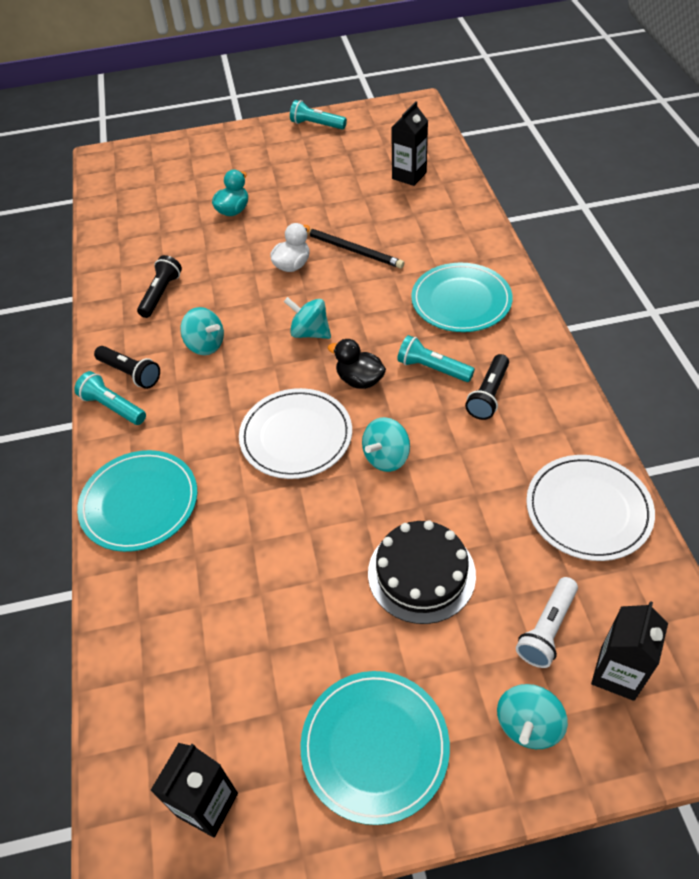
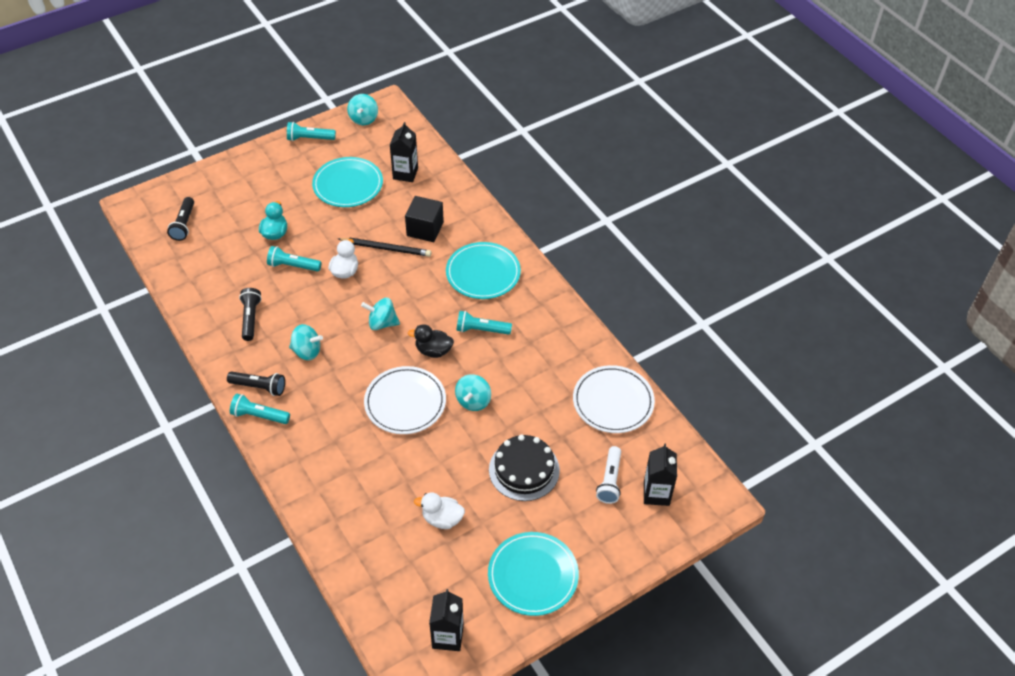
camera: 25 degrees left, 0 degrees up
(139, 503) = (315, 477): turquoise plate -> turquoise plate (348, 185)
(236, 248) = (293, 266): none -> turquoise flashlight
(277, 611) = (442, 519): none -> white duck
(408, 237) = (425, 229): none -> black cube
(488, 395) = (526, 340): black flashlight -> black flashlight (184, 224)
(528, 725) = (615, 536): turquoise spinning top -> turquoise spinning top (364, 119)

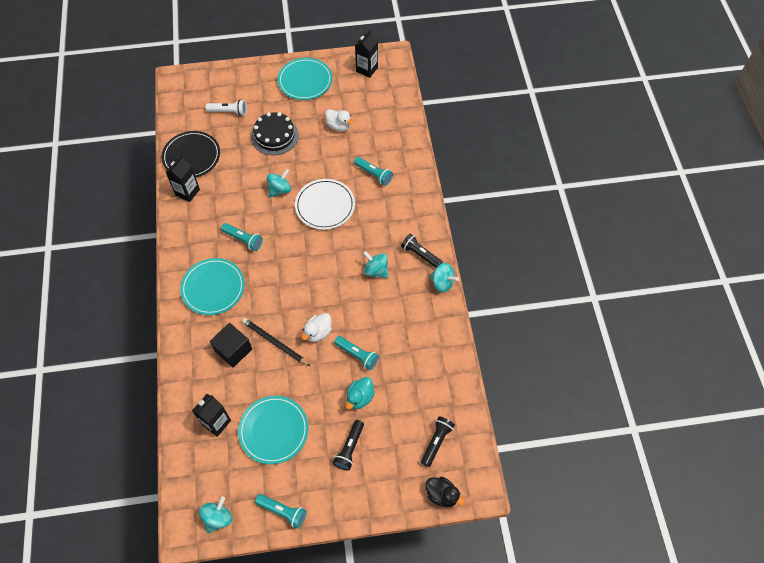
camera: 155 degrees left, 10 degrees up
(250, 318) = (408, 316): black flashlight -> black flashlight (349, 448)
(259, 415) = (427, 233): turquoise flashlight -> turquoise flashlight (374, 174)
(382, 323) = (311, 273): turquoise spinning top -> turquoise spinning top (442, 283)
(433, 351) = (286, 236): black duck -> black duck (442, 495)
(610, 480) = (229, 112): white flashlight -> white flashlight turned 60 degrees clockwise
(613, 401) = (191, 156): white plate -> black plate
(656, 493) = (208, 96): black carton -> black carton (187, 192)

